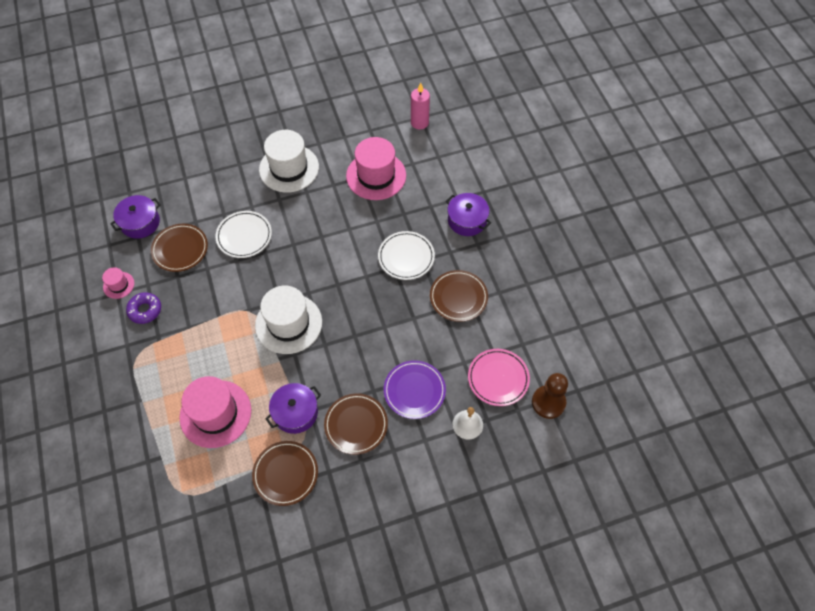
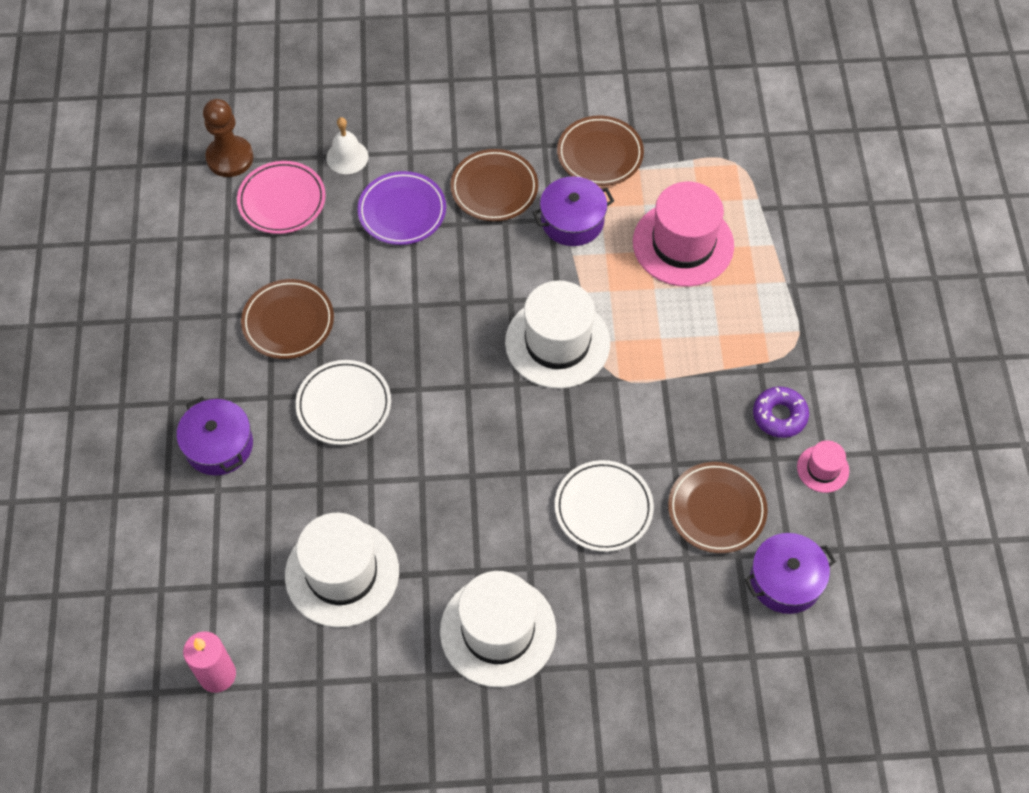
camera: 165 degrees left, 0 degrees up
(376, 176) = (342, 573): pink hat -> white hat

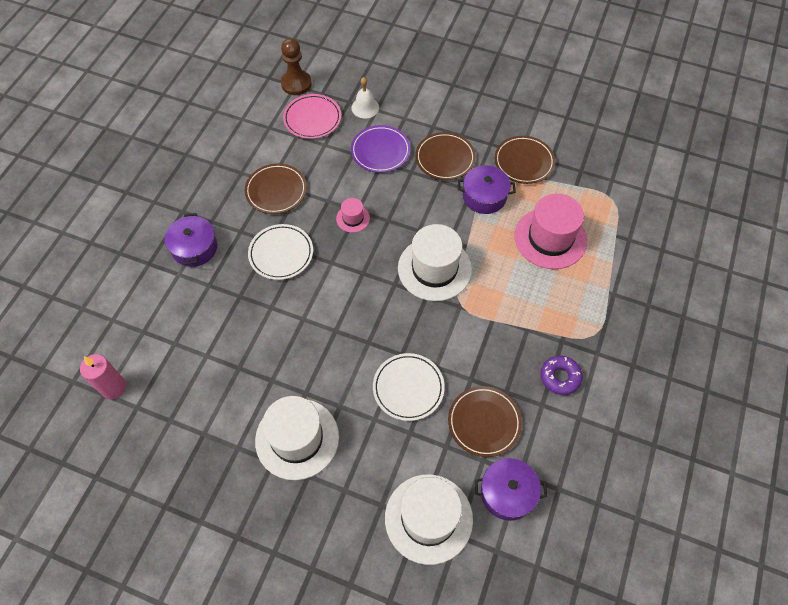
camera: 25 degrees right, 0 degrees up
(342, 573) = (222, 357): white hat -> white hat (428, 518)
(823, 469) = (573, 426): pink hat -> pink hat (353, 218)

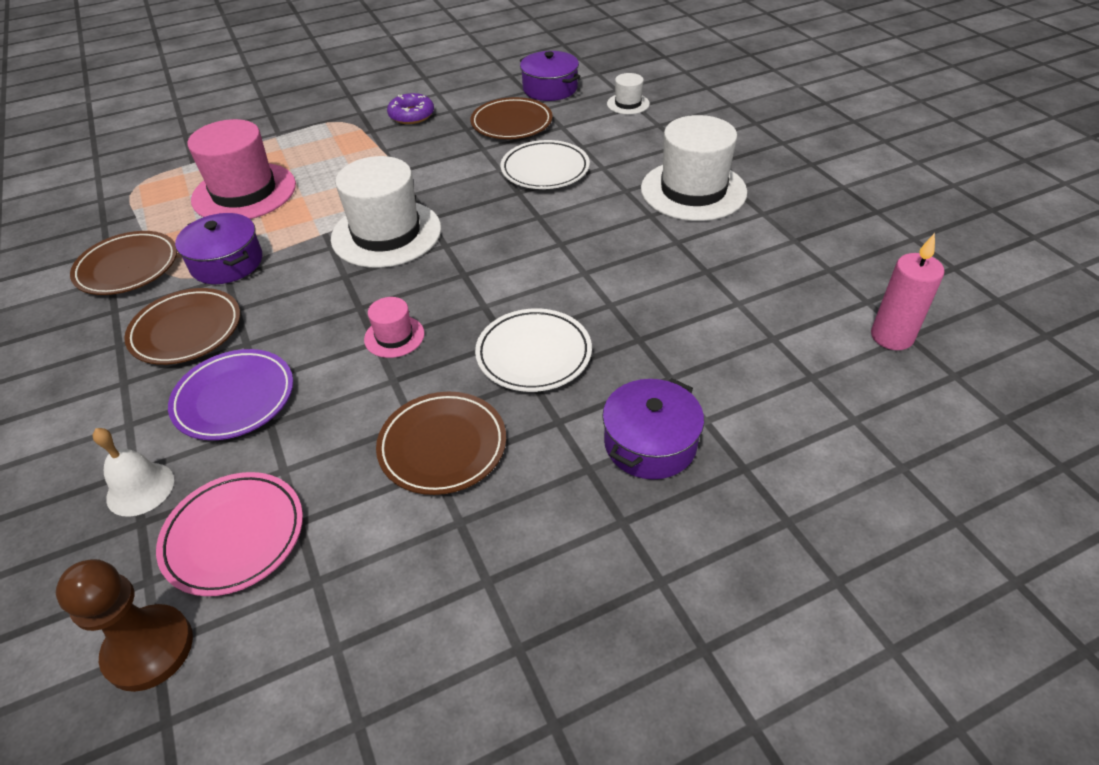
camera: 135 degrees left, 15 degrees down
(428, 518) = (628, 104): white hat -> white hat, size x0.47

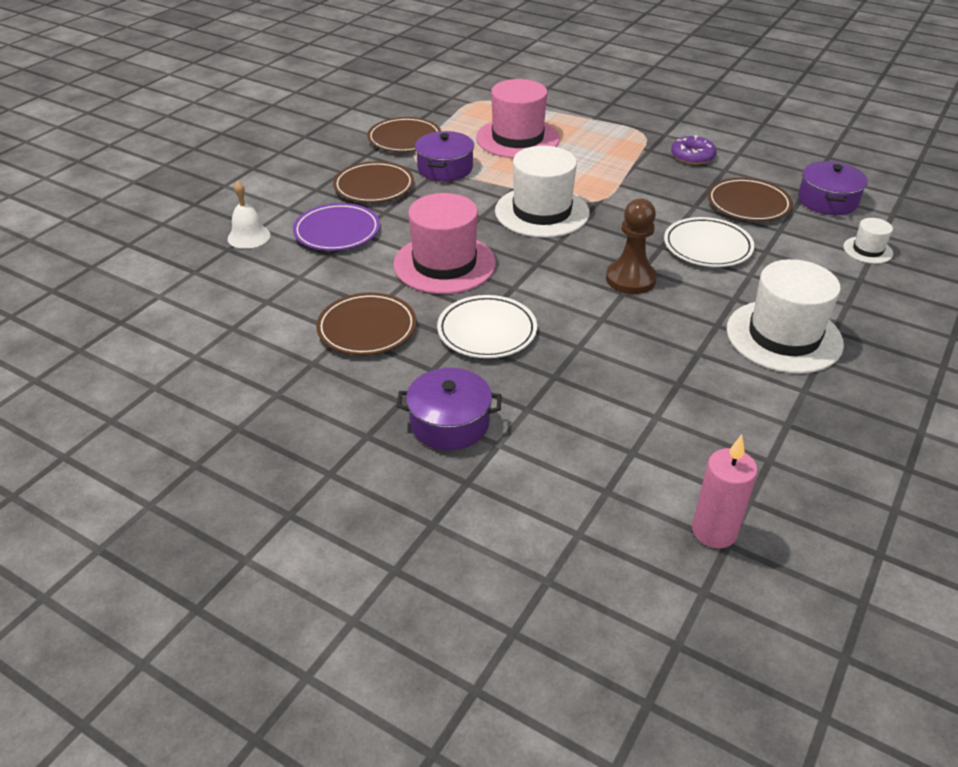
camera: 55 degrees right, 5 degrees down
(149, 649) = (156, 294): brown pawn -> brown pawn (630, 279)
(234, 536) = (241, 284): pink plate -> none
(394, 336) = (444, 264): pink hat -> pink hat, size x2.11

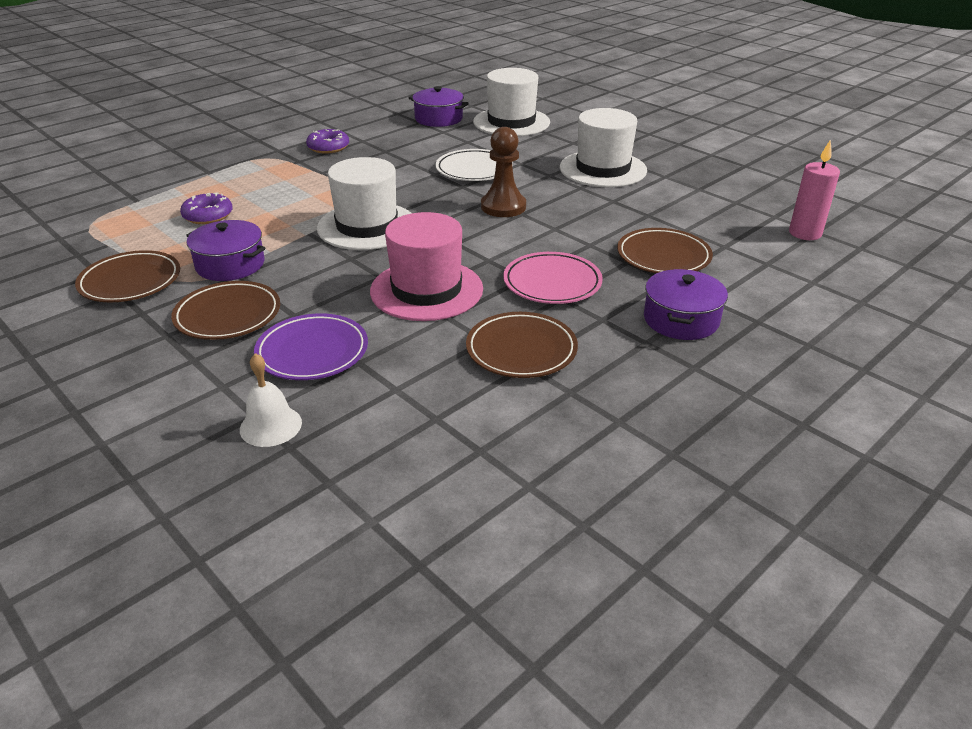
camera: 75 degrees left, 5 degrees down
(487, 331) = (552, 283): white plate -> pink plate
(517, 138) = (208, 215): pink hat -> purple donut
(748, 204) = (422, 143): brown plate -> brown plate (663, 256)
(867, 250) = (511, 122): white hat -> white hat, size x2.11

